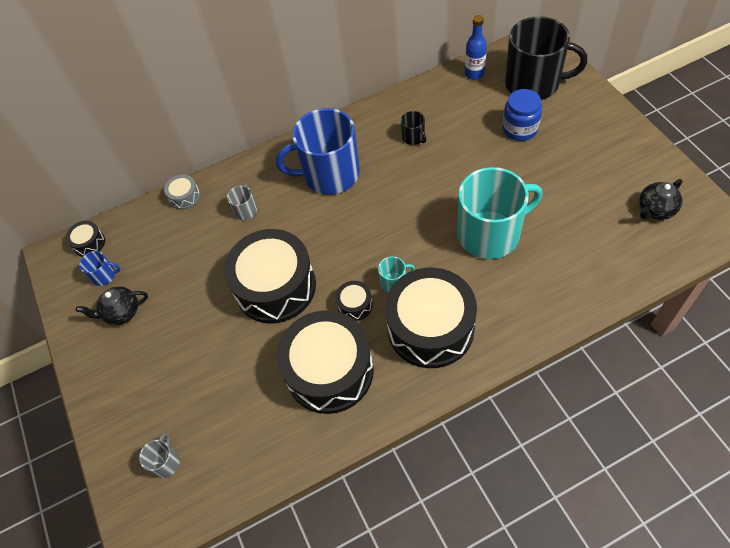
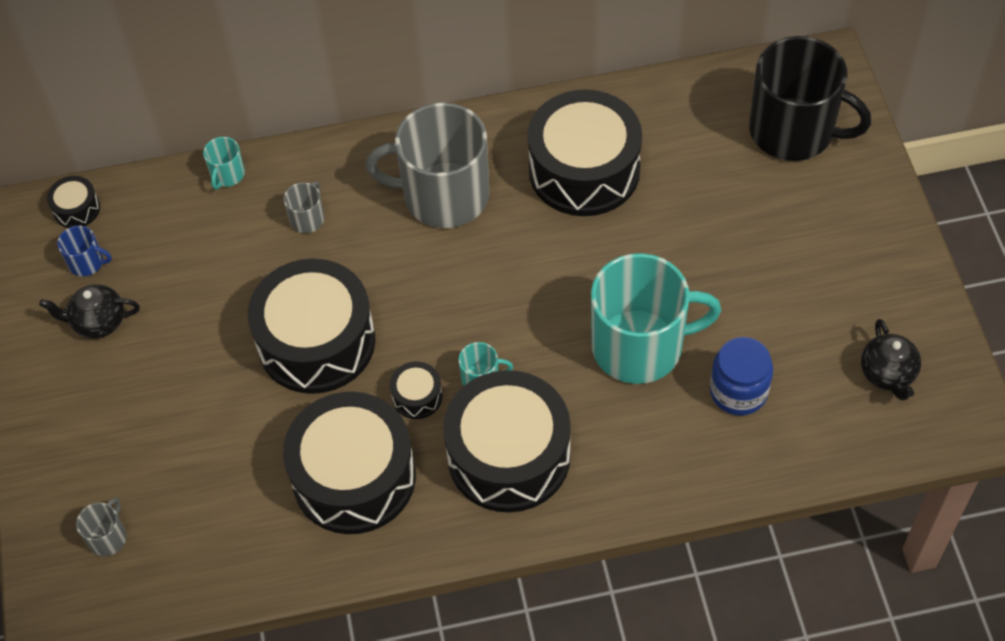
camera: 10 degrees right, 0 degrees up
(185, 197) = (227, 175): grey drum -> turquoise mug
(329, 174) = (443, 195): blue mug -> grey mug
(414, 137) = (584, 170): black mug -> black drum
(474, 74) = (711, 91): blue bottle -> none
(520, 129) = (744, 198): blue jar -> blue jar (738, 391)
(655, 210) = (888, 374): black teapot -> black teapot turned 75 degrees counterclockwise

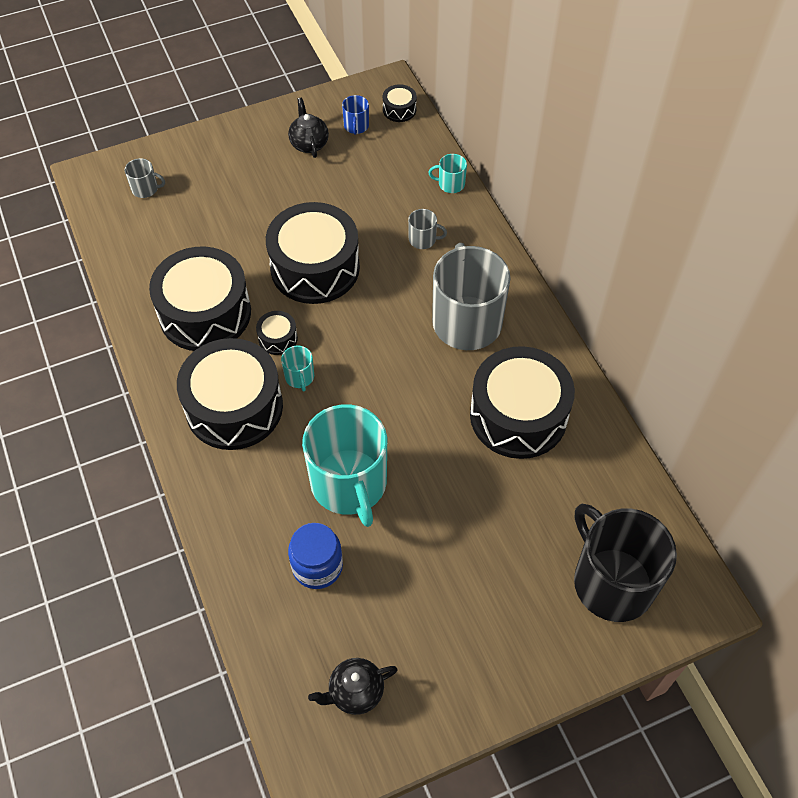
camera: 75 degrees right, 0 degrees up
(794, 131) = (611, 581): black mug -> black mug turned 135 degrees clockwise

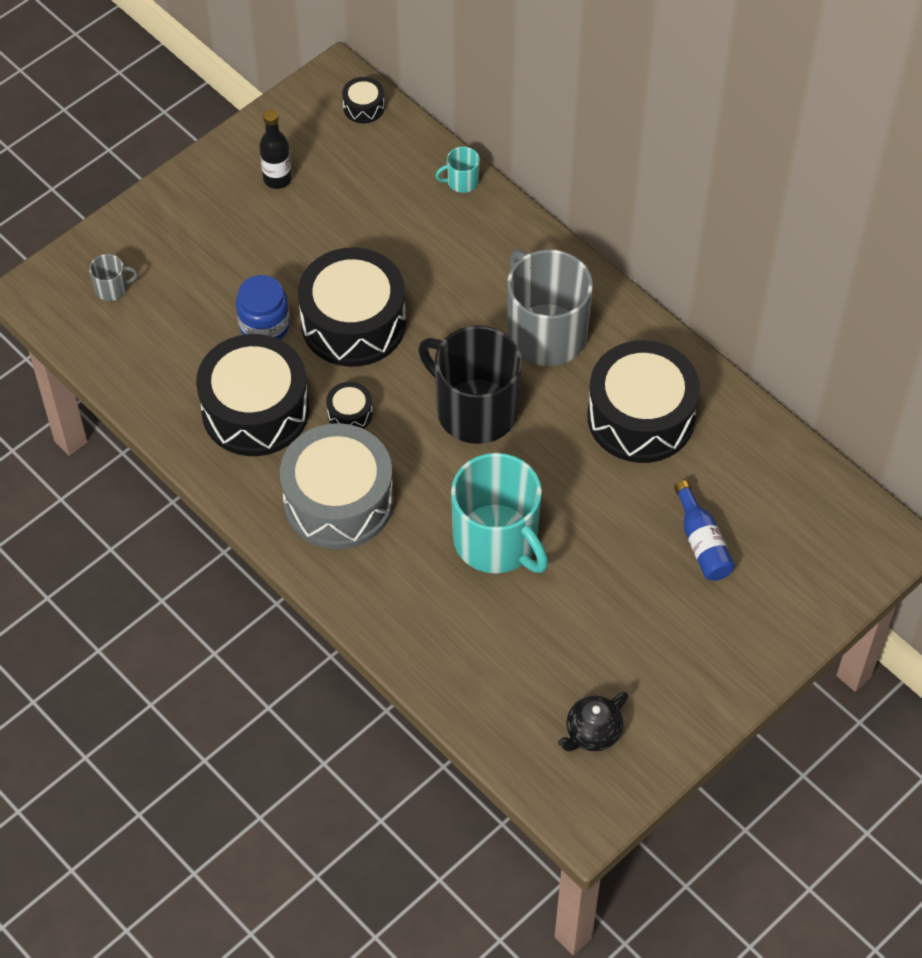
camera: 20 degrees left, 0 degrees up
(234, 407) = (338, 501): black drum -> grey drum
(299, 377) = (393, 448): turquoise mug -> none
(309, 144) = (277, 179): black teapot -> black bottle
(317, 566) = (501, 631): blue jar -> blue jar (264, 326)
(356, 126) = (322, 142): blue mug -> none
(423, 239) = (459, 255): grey mug -> none
(528, 545) = (702, 542): none -> blue bottle
(611, 581) = (796, 551): black mug -> black mug (474, 409)

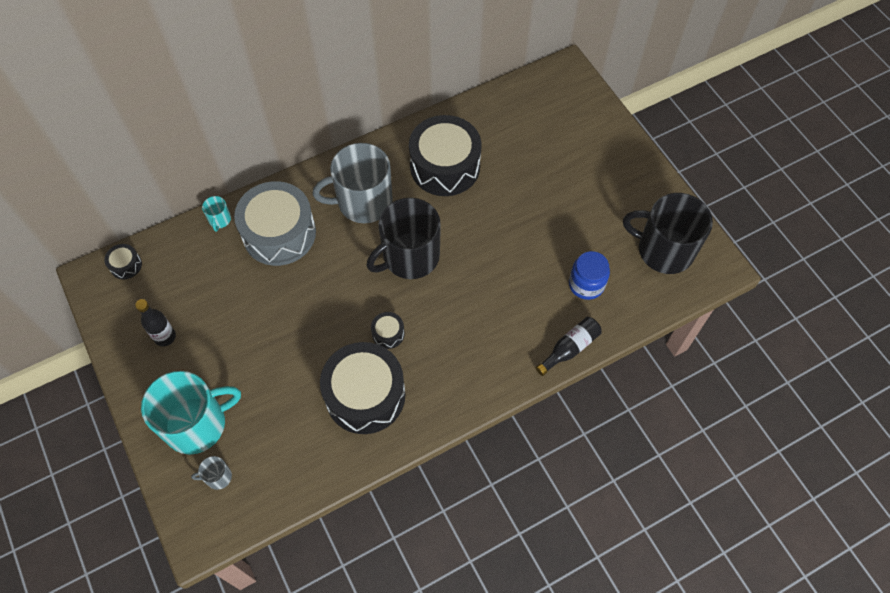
camera: 75 degrees left, 5 degrees up
(112, 288) = (217, 477): grey mug -> grey mug turned 105 degrees counterclockwise
(264, 326) = (294, 373): blue jar -> blue jar (586, 284)
(338, 501) = (457, 357): grey drum -> grey drum (279, 233)
(353, 323) = (313, 314): black drum -> none
(389, 635) = (569, 348): none -> black bottle
(497, 541) = (514, 268): turquoise mug -> turquoise mug (197, 424)
(592, 733) = (663, 250): black teapot -> black mug
(702, 542) = (544, 159): blue bottle -> none

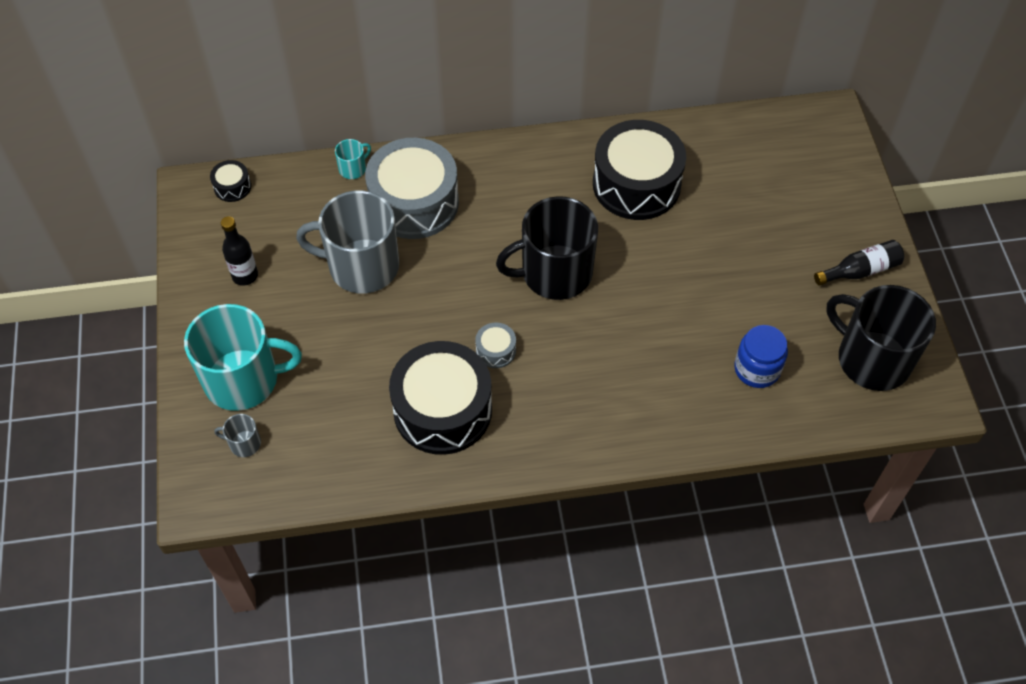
camera: 20 degrees right, 5 degrees down
(219, 220) = (353, 168): turquoise mug -> turquoise mug turned 150 degrees counterclockwise
(363, 202) = (523, 196): grey mug -> grey mug (361, 266)
(388, 333) = (496, 350): black drum -> grey drum
(569, 348) = (707, 436): black bottle -> black bottle (860, 271)

